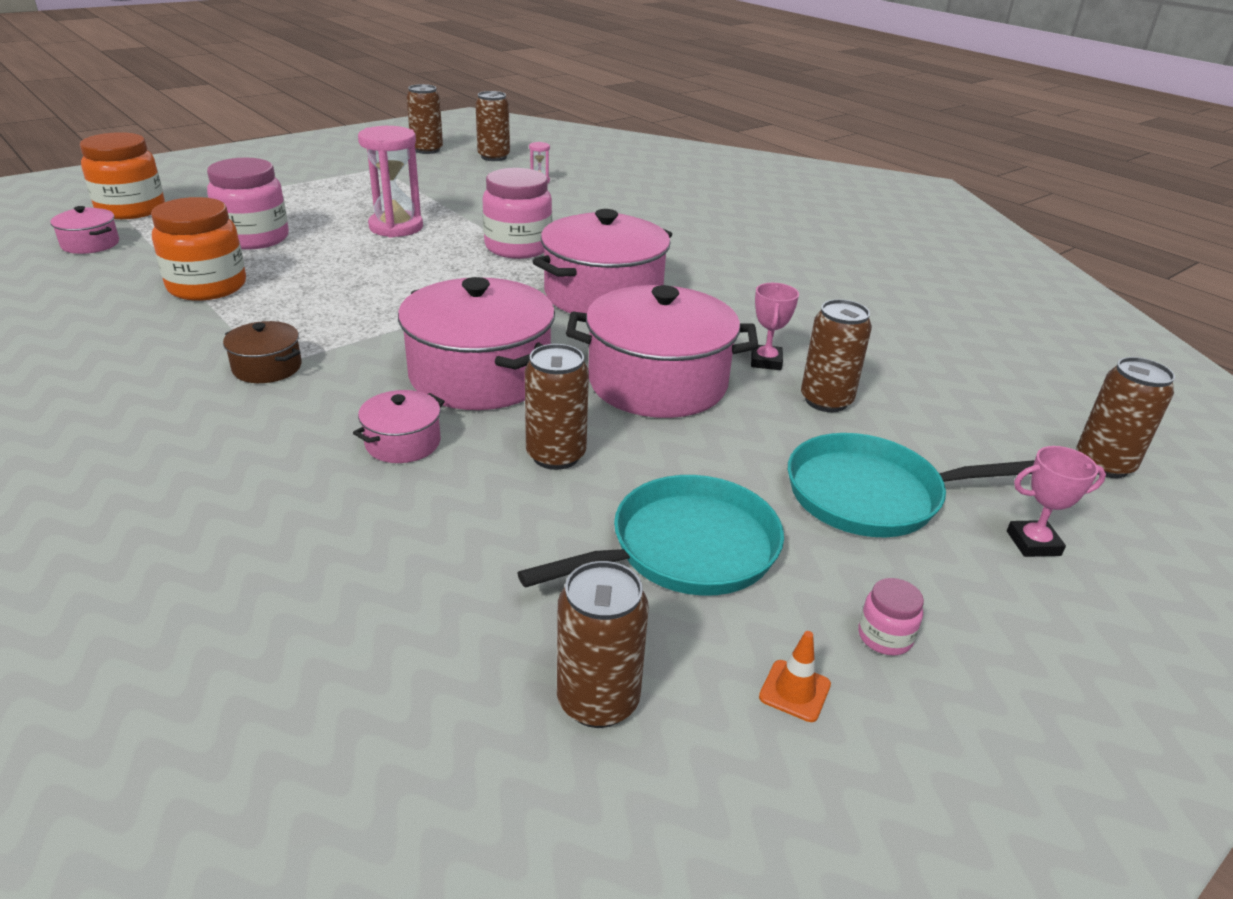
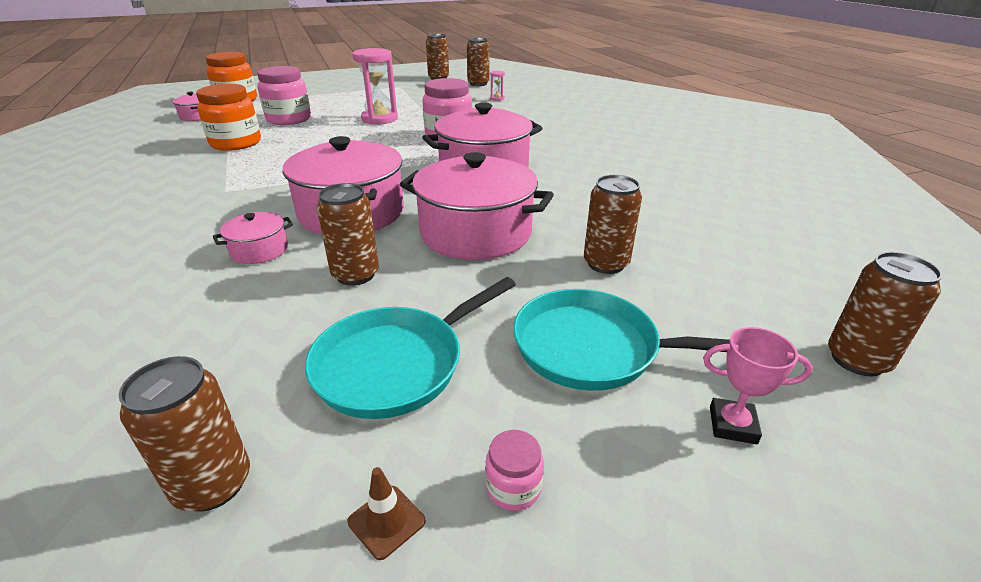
camera: 20 degrees right, 0 degrees up
(267, 367) = (223, 192): brown pot -> none
(686, 548) = (395, 365): turquoise pan -> turquoise pan turned 150 degrees clockwise
(766, 361) = (575, 228): pink trophy -> none
(794, 691) = (386, 521): orange traffic cone -> brown traffic cone

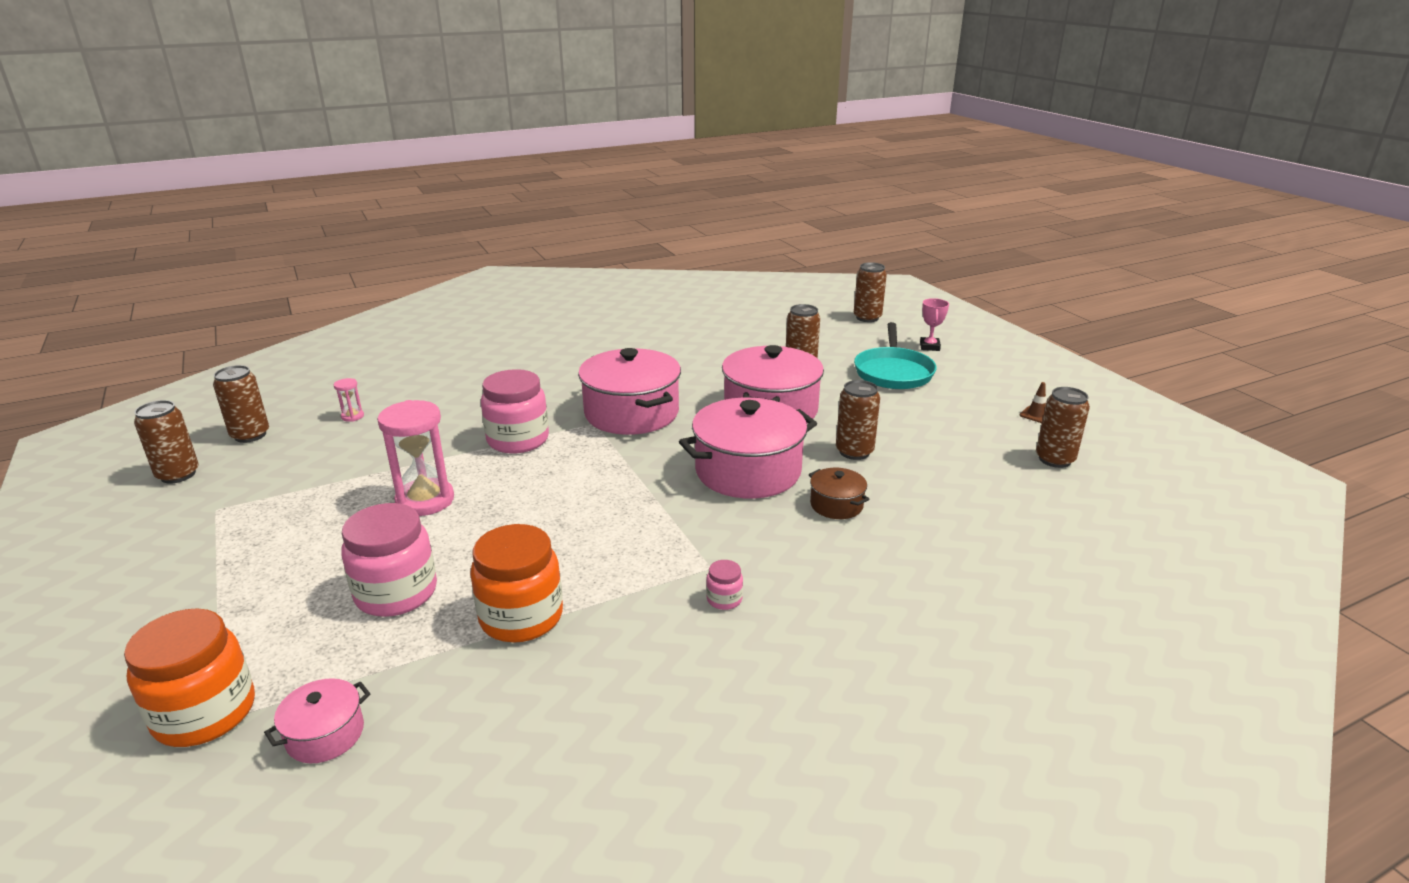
camera: 95 degrees left, 5 degrees down
(259, 250) = (836, 505): pink pot -> brown pot
(395, 365) = (942, 424): turquoise pan -> none
(513, 487) = (998, 390): pink jar -> pink jar (724, 599)

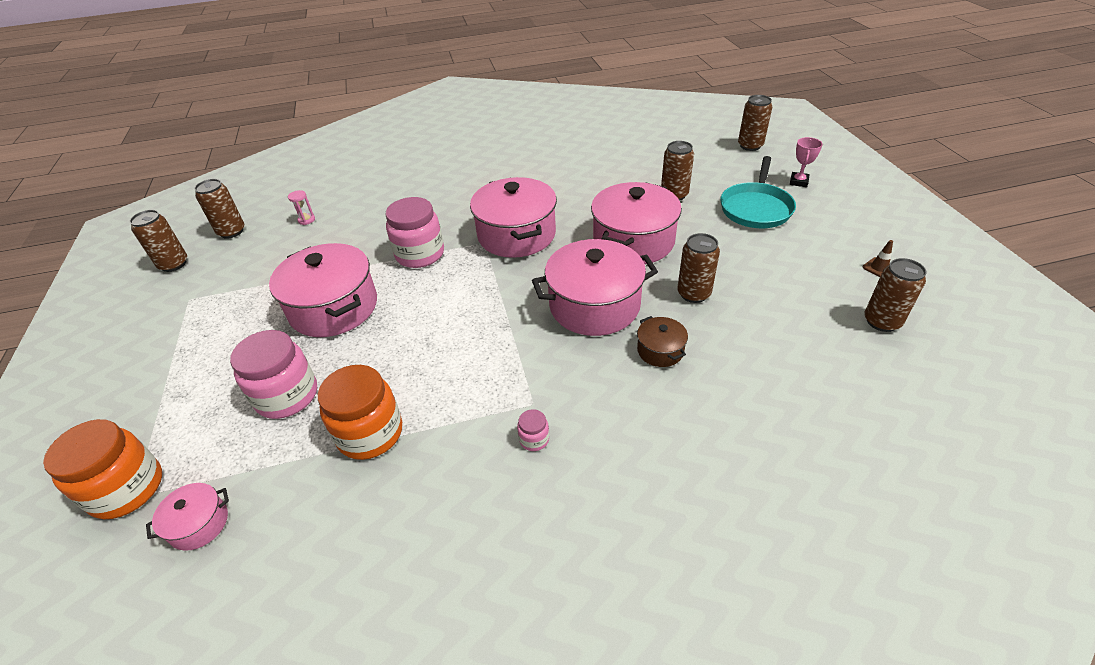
camera: 15 degrees right, 15 degrees up
(425, 500) = (334, 307): pink hourglass -> pink pot

